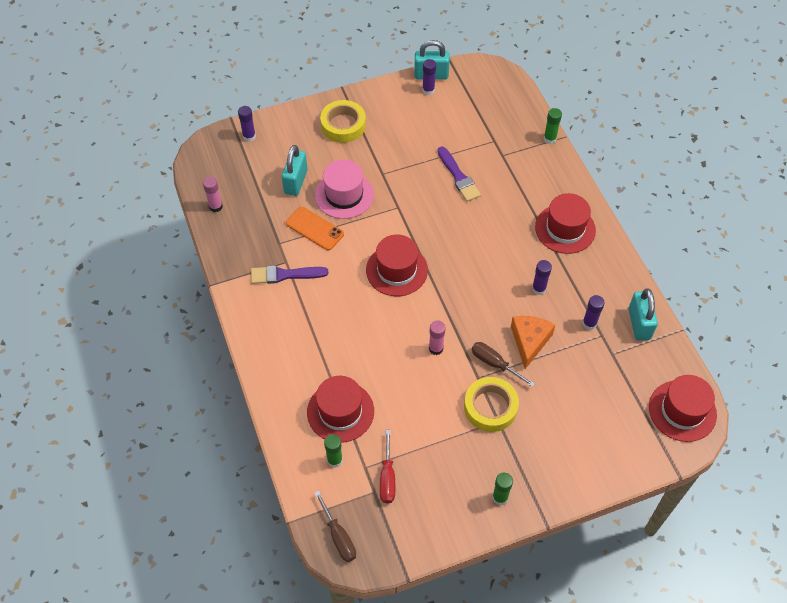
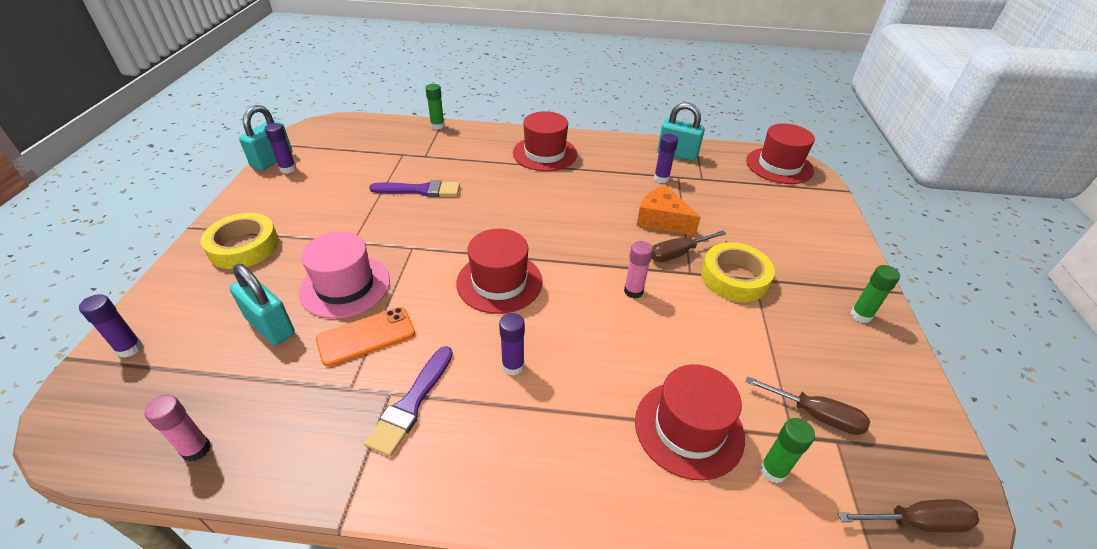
camera: 65 degrees left, 15 degrees down
(387, 477) = (815, 415): red screwdriver -> brown screwdriver
(538, 289) = (602, 192): purple glue stick -> purple glue stick (513, 366)

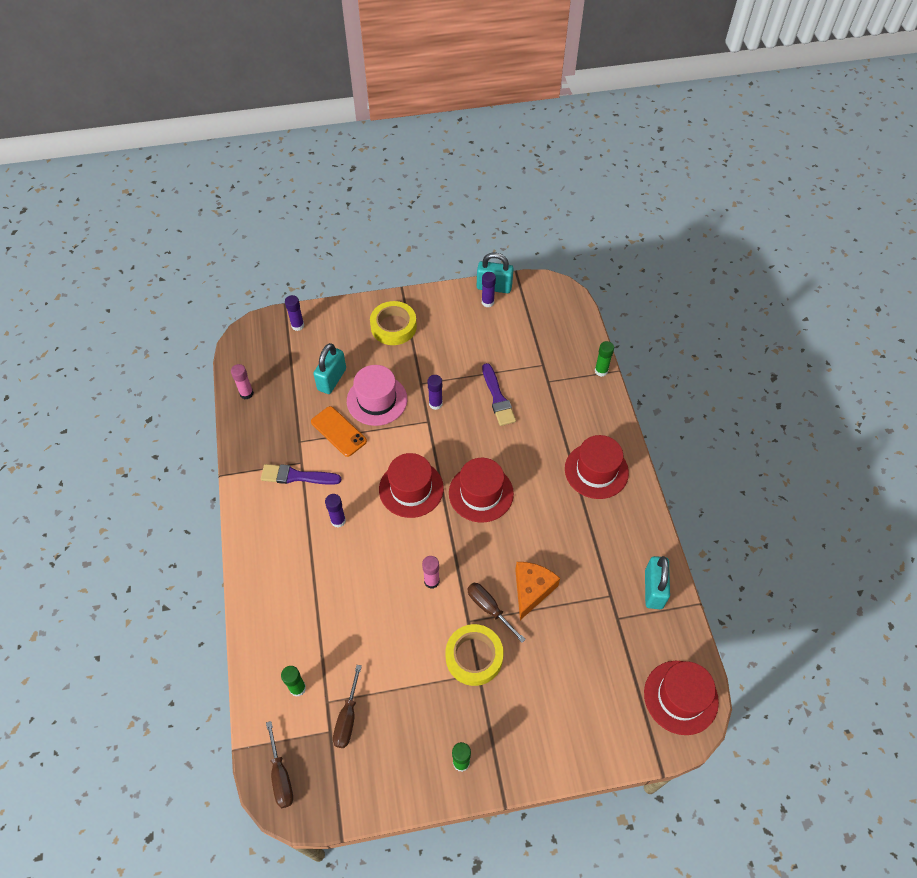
camera: 75 degrees right, 15 degrees up
(661, 178) = (600, 580): purple glue stick -> purple glue stick (435, 404)
(689, 428) = (316, 635): red hat -> red hat (481, 493)

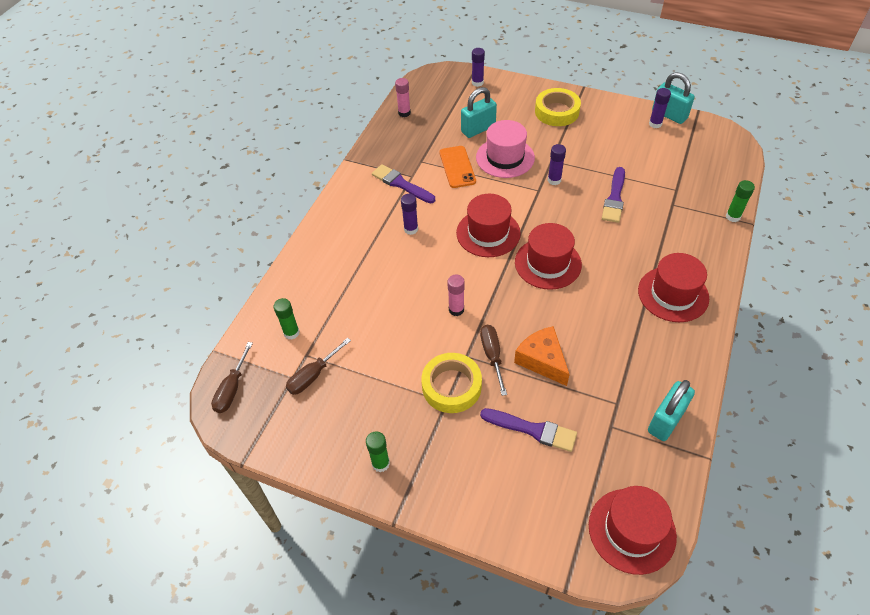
camera: 35 degrees right, 5 degrees down
(532, 590) = (542, 360): orange cheese -> orange cheese turned 90 degrees counterclockwise
(561, 657) = (532, 430): none -> purple brush

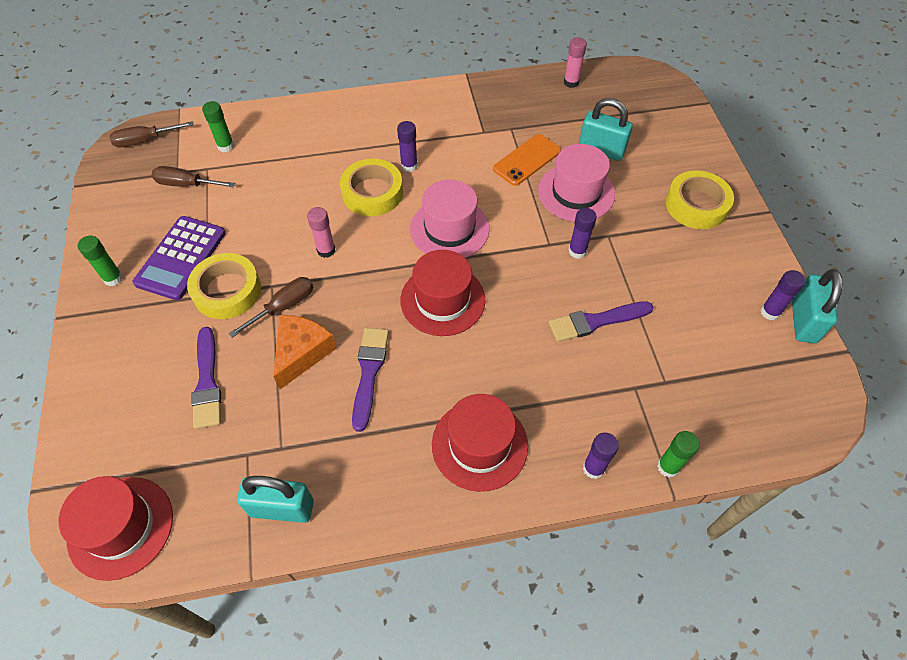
camera: 55 degrees right, 5 degrees up
(394, 406) = (181, 258): none -> purple calculator
(401, 184) = (465, 129): purple brush -> purple brush (369, 373)
(420, 260) = (372, 193): none -> yellow tape
(477, 83) = (676, 116): purple glue stick -> purple glue stick (593, 468)
(488, 233) = (449, 229): red hat -> pink hat

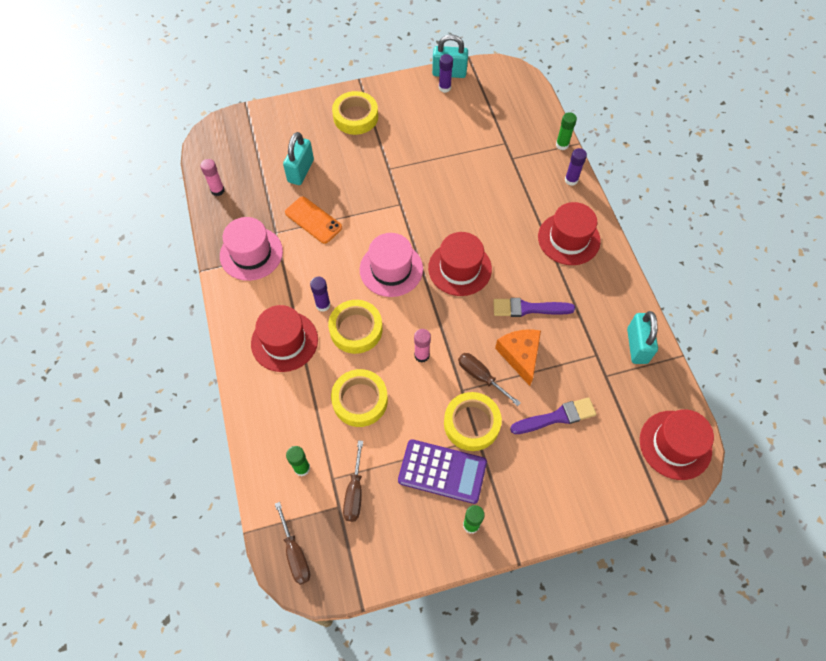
camera: 95 degrees left, 5 degrees up
(285, 192) = (360, 400): none -> yellow tape
(302, 353) = (520, 356): orange cheese -> orange cheese turned 60 degrees clockwise
(369, 134) = (284, 341): none -> red hat
(576, 192) = (347, 187): pink hat -> pink hat (251, 253)
(577, 251) = (405, 187): purple glue stick -> none
(596, 321) = (465, 177): purple brush -> none

